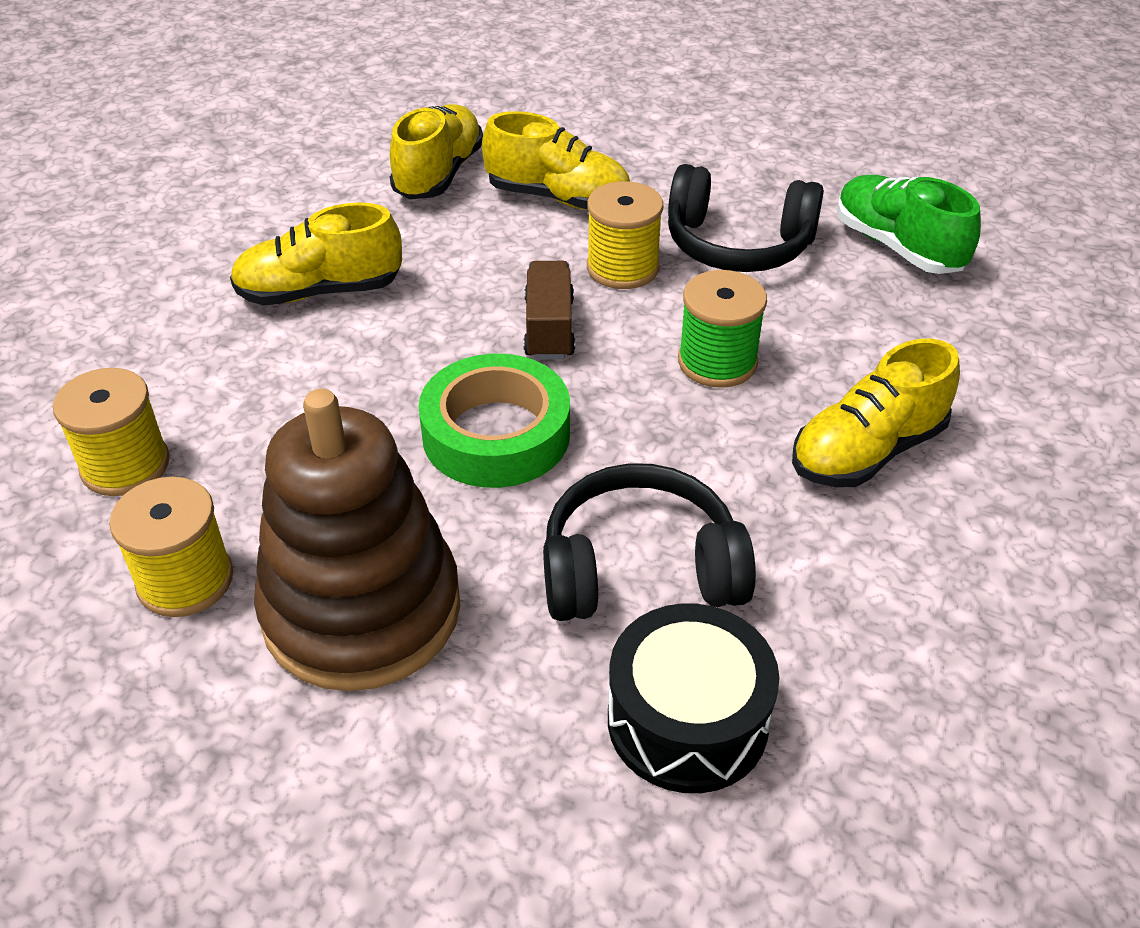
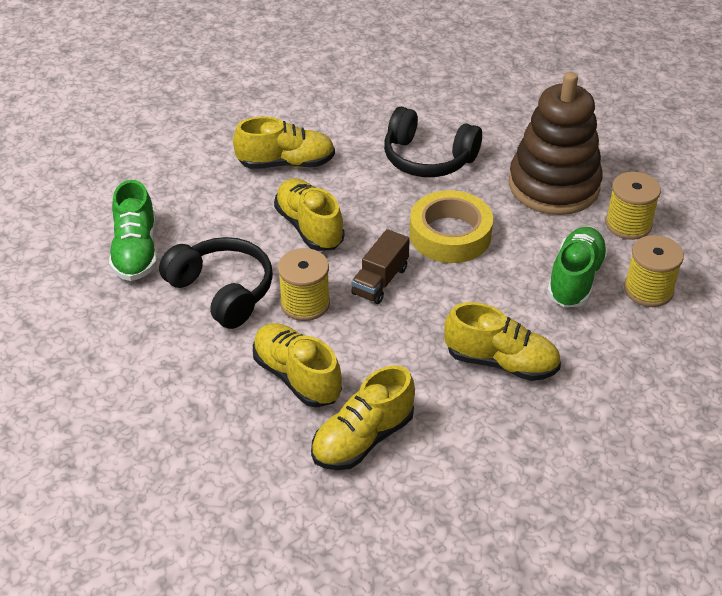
camera: 150 degrees left, 0 degrees up
(255, 437) = (575, 279): none -> green shoe
(496, 434) = (450, 235): green tape -> yellow tape
(687, 720) = (450, 112): black drum -> none
(717, 362) = (309, 227): green spool -> yellow shoe

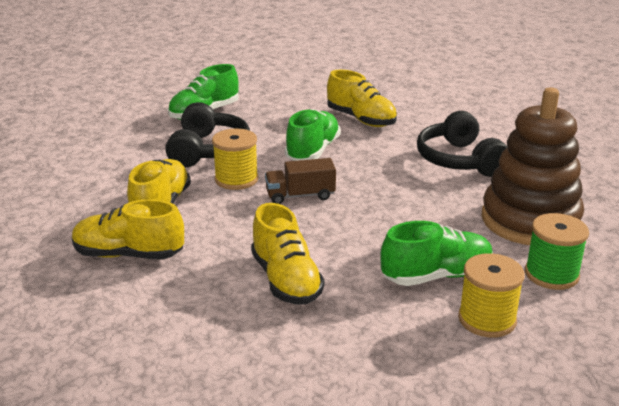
camera: 50 degrees right, 15 degrees down
(309, 227) = (313, 151): yellow shoe -> green shoe
(450, 235) = (393, 201): yellow tape -> none
(628, 224) = (551, 274): yellow spool -> green spool

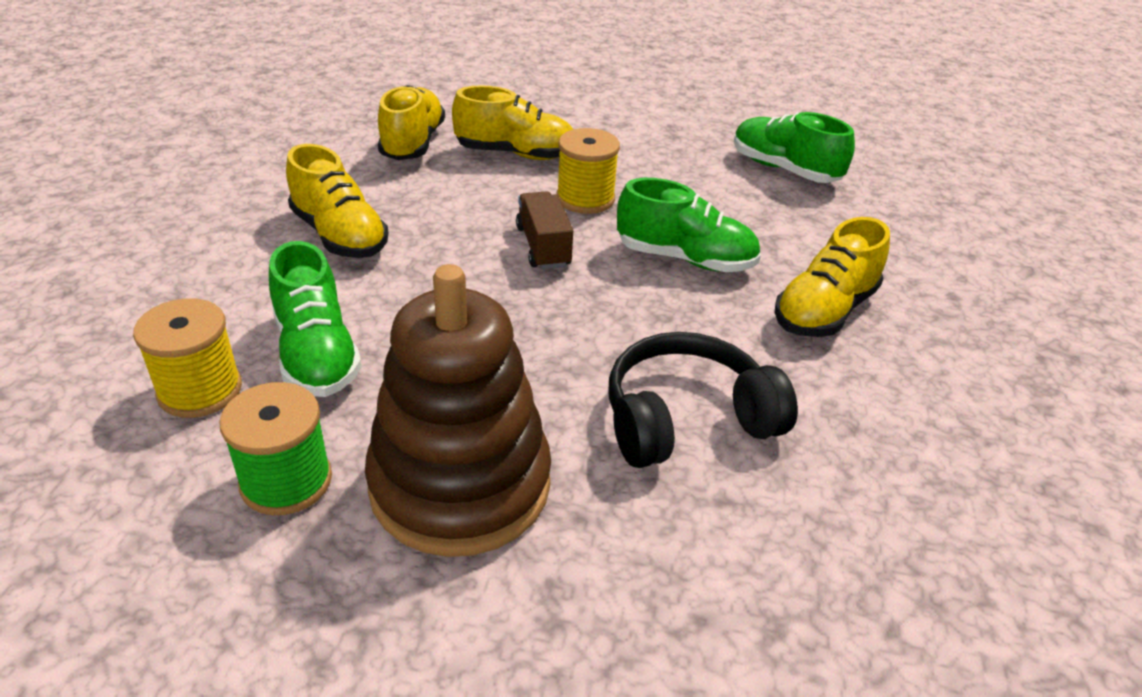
camera: 85 degrees right, 10 degrees up
(208, 150) = (667, 176): black headphones -> none
(286, 280) = (339, 235): yellow shoe -> yellow shoe turned 105 degrees counterclockwise

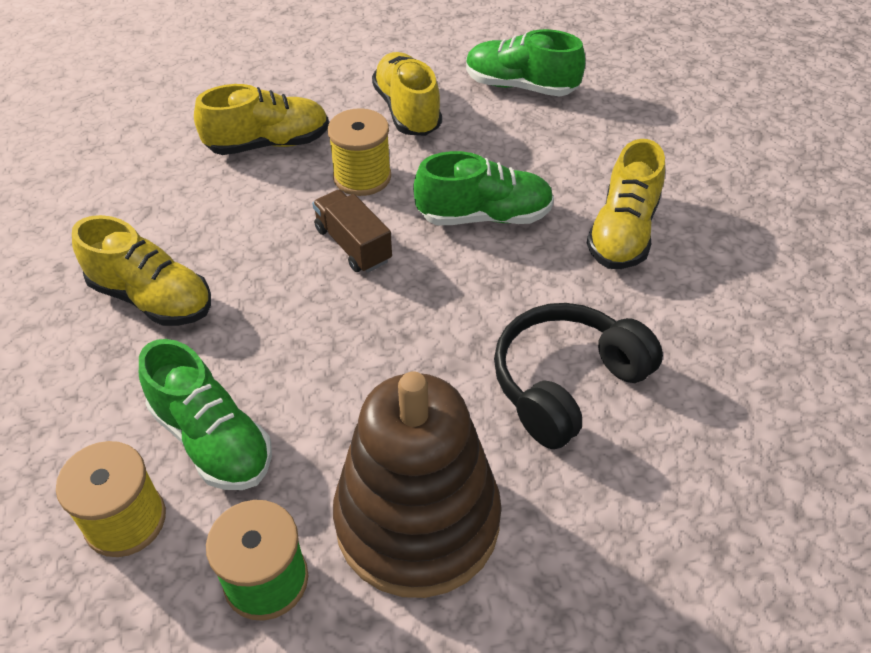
camera: 20 degrees left, 10 degrees up
(412, 143) = (159, 162): yellow shoe -> yellow shoe (407, 110)

